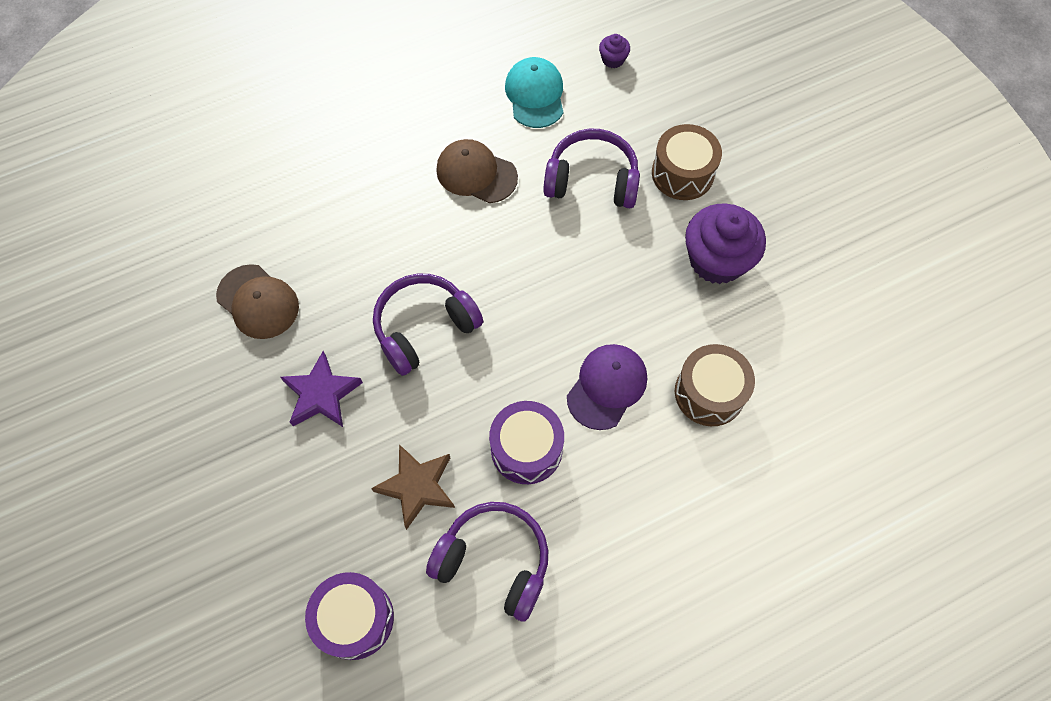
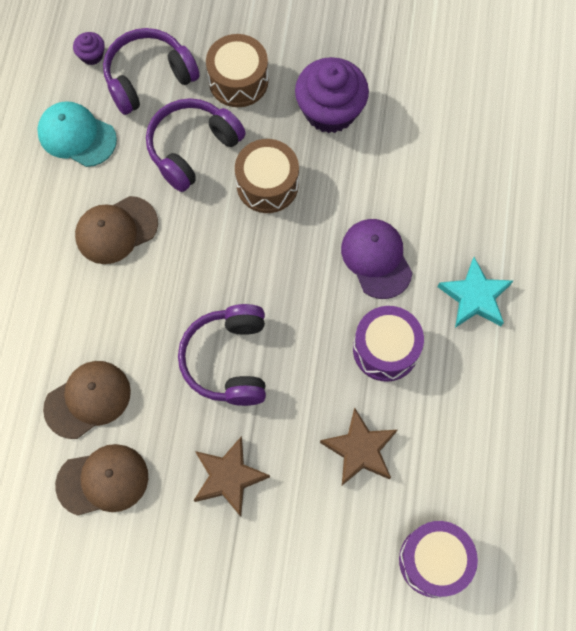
camera: 55 degrees left, 5 degrees up
(318, 247) = (88, 399): none -> brown cap
(321, 394) = (229, 477): purple star -> brown star
(494, 561) = (457, 430): purple headphones -> purple headphones (149, 78)
(636, 497) = (475, 297): none -> turquoise star
(709, 393) = (431, 192): brown drum -> brown drum (267, 184)

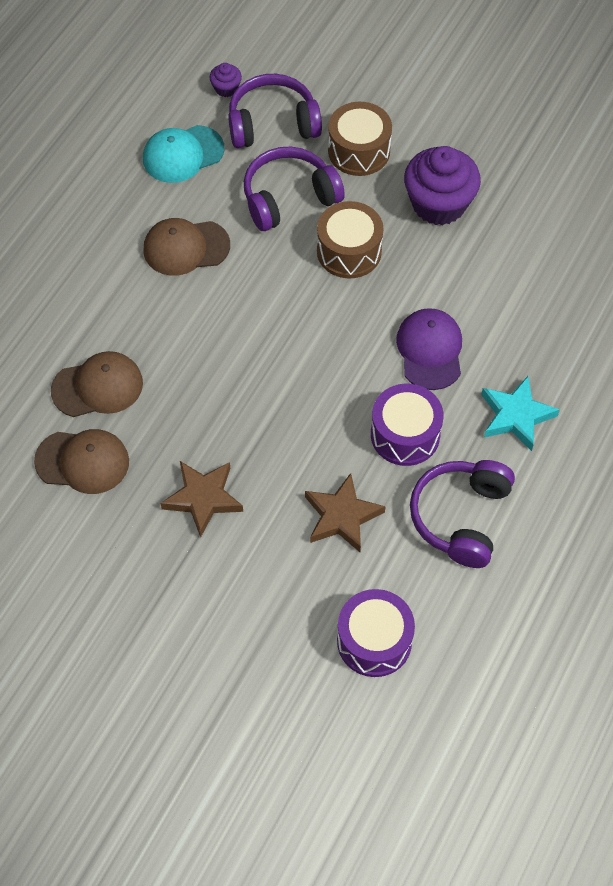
camera: 20 degrees right, 10 degrees down
(77, 135) = (183, 154): turquoise cap -> turquoise cap turned 75 degrees counterclockwise
(228, 360) = (246, 395): purple headphones -> purple headphones (460, 517)

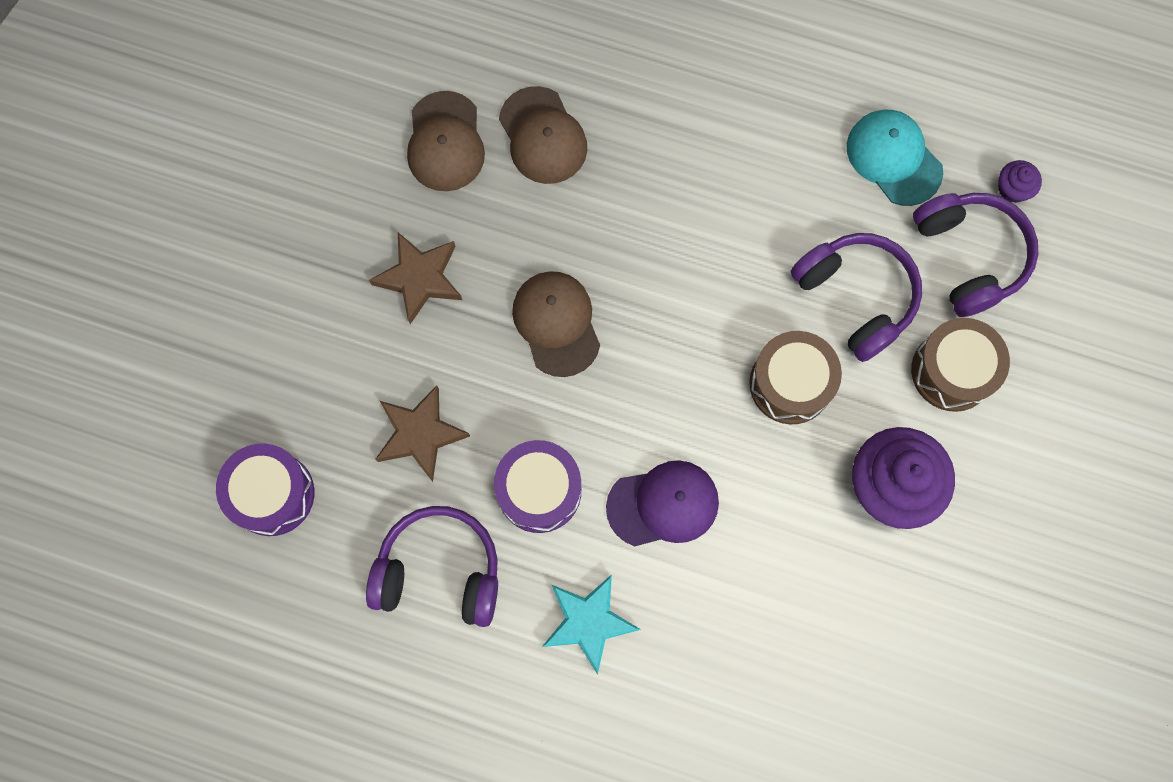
camera: 80 degrees right, 15 degrees up
(186, 247) = (754, 191): brown cap -> brown cap (556, 323)

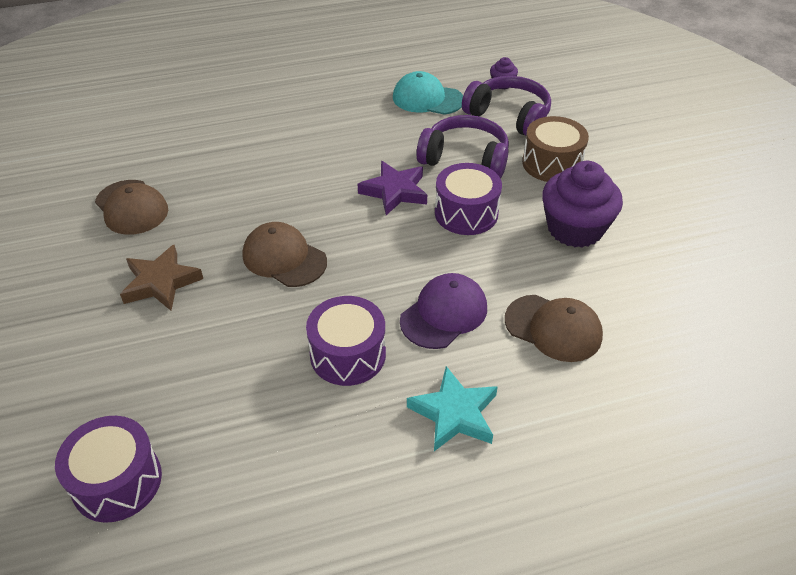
camera: 35 degrees left, 30 degrees down
(420, 434) = (226, 370): brown star -> none
(439, 571) = (308, 450): purple headphones -> none
(543, 136) = (201, 176): brown cap -> brown cap (553, 328)
(737, 298) = (395, 191): none -> purple star
(790, 384) = (466, 213): brown drum -> purple drum

